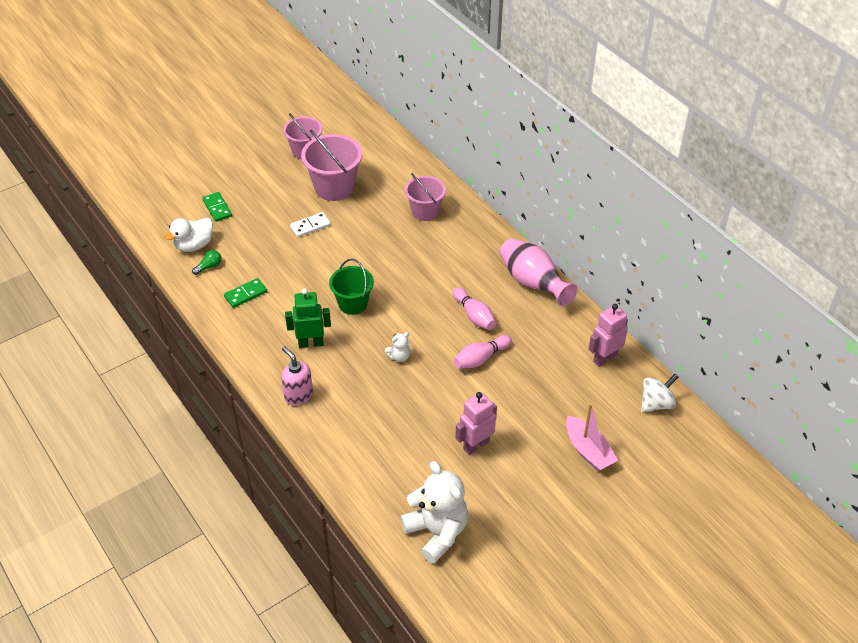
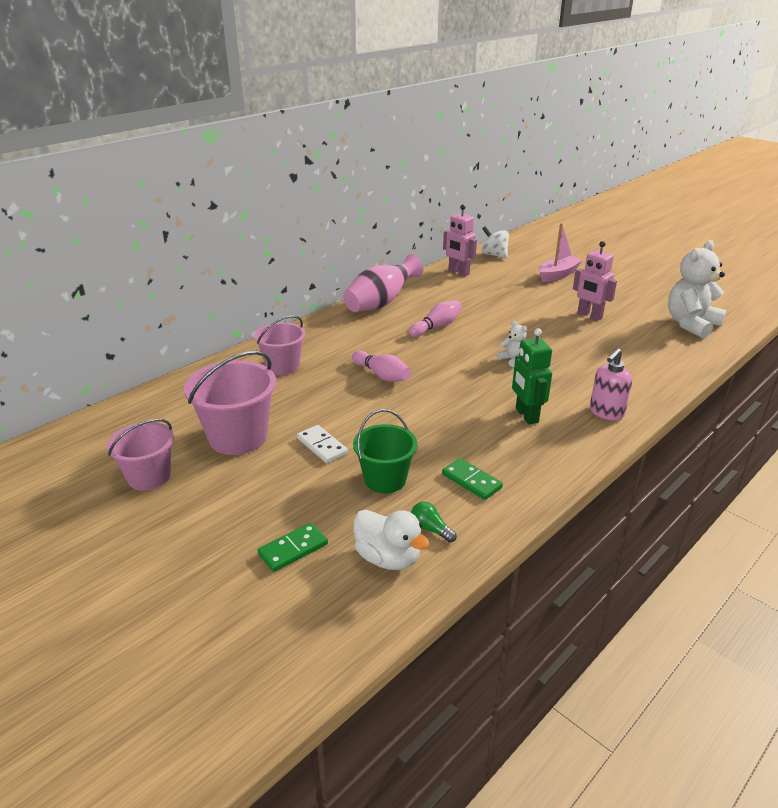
camera: 100 degrees left, 15 degrees down
(353, 303) = (451, 395): green bucket -> green bucket (385, 479)
(480, 358) = (490, 320): pink bowling pin -> pink bowling pin (382, 375)

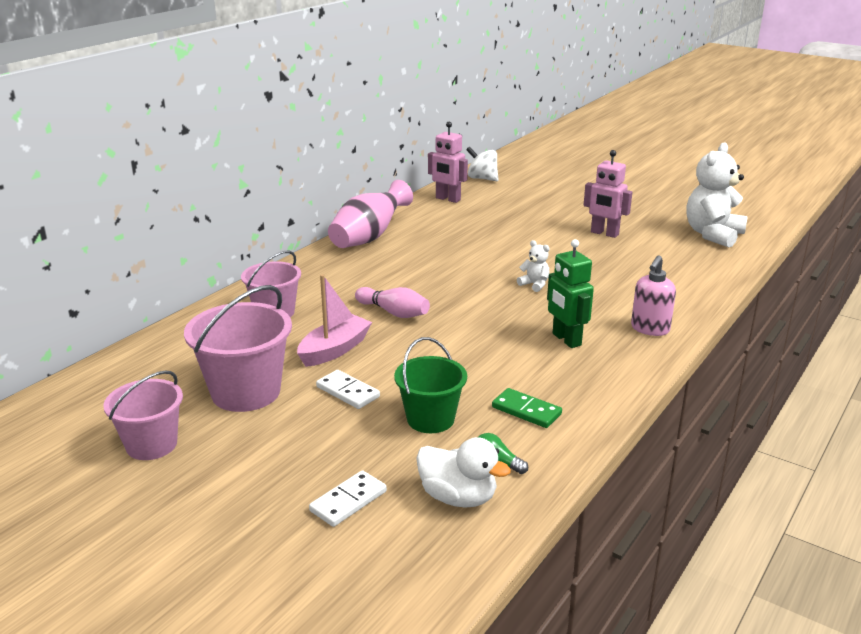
camera: 10 degrees left, 5 degrees down
(293, 549) = (348, 501): green domino -> white domino
(436, 327) = (440, 257): pink bowling pin -> none
(558, 275) = (558, 194): pink boat -> pink boat (334, 350)

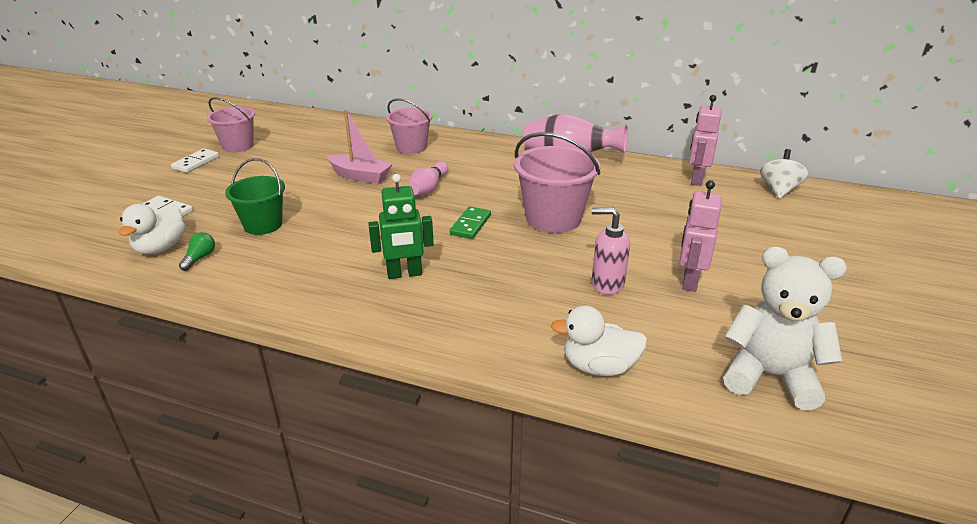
camera: 75 degrees right, 5 degrees up
(246, 392) = (298, 159): pink bucket -> pink bucket (553, 218)
(347, 392) = (300, 190): white domino -> white domino (196, 162)
(526, 411) = (274, 264): green domino -> green domino (470, 225)
(534, 285) = (517, 247): white teddy bear -> none
(566, 339) = (404, 274): green robot -> green robot turned 150 degrees counterclockwise
(650, 329) = (444, 325): pink soap dispenser -> pink soap dispenser (607, 284)
(704, 280) = (599, 367): none -> white duck

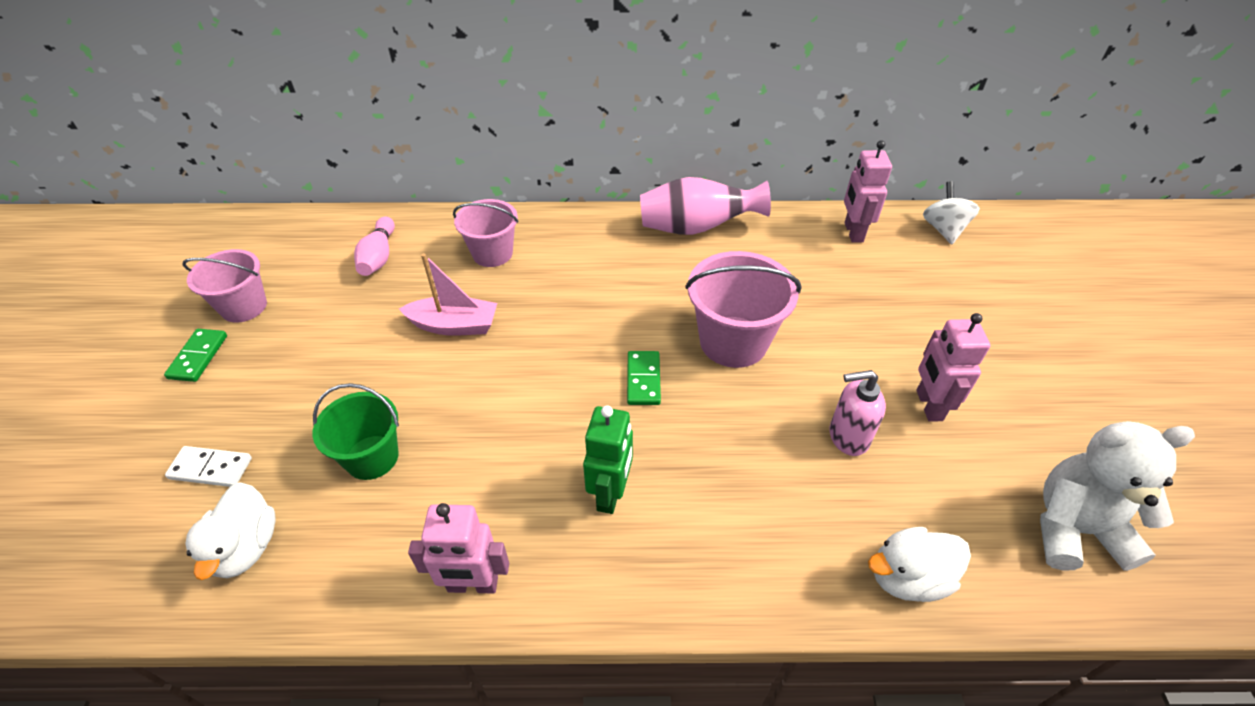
camera: 20 degrees left, 15 degrees up
(196, 162) = (198, 357): white domino -> green domino
(200, 258) = (317, 550): green light bulb -> none
(281, 295) = (473, 585): none -> pink robot
(404, 274) = (610, 494): green robot -> green robot turned 45 degrees counterclockwise
(428, 188) = (556, 326): pink bowling pin -> pink bowling pin (379, 257)

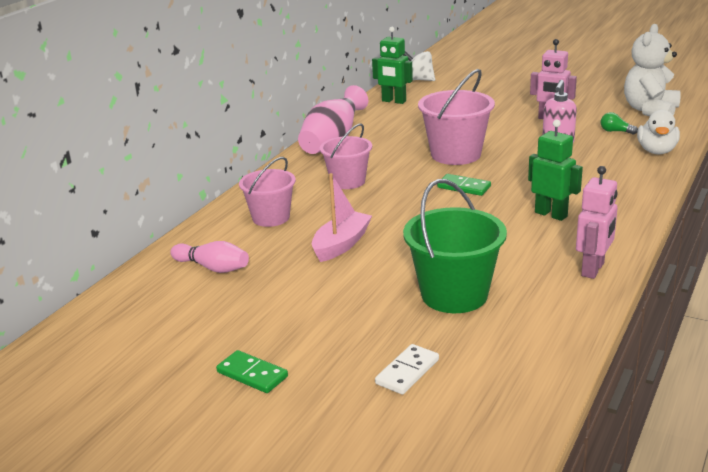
camera: 60 degrees left, 20 degrees down
(244, 307) = (204, 344): pink bucket -> pink bucket (348, 181)
(246, 547) = (505, 357): white duck -> none
(372, 457) = (454, 295): green bucket -> green bucket, size x1.50
(853, 232) = (393, 101): pink robot -> green robot
(944, 500) = (615, 131): none -> green light bulb

